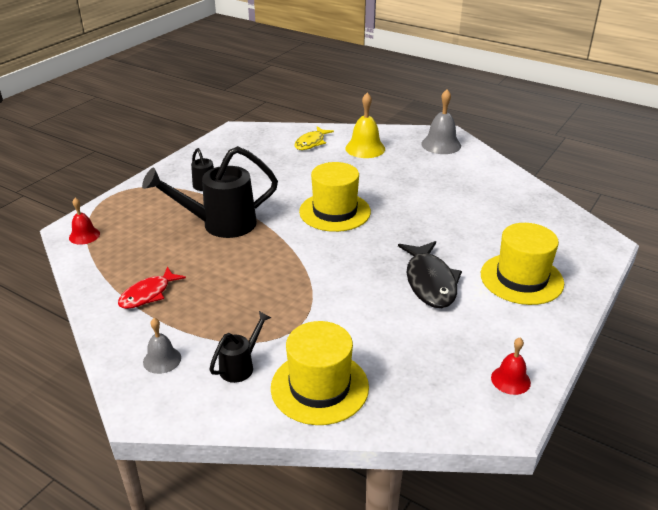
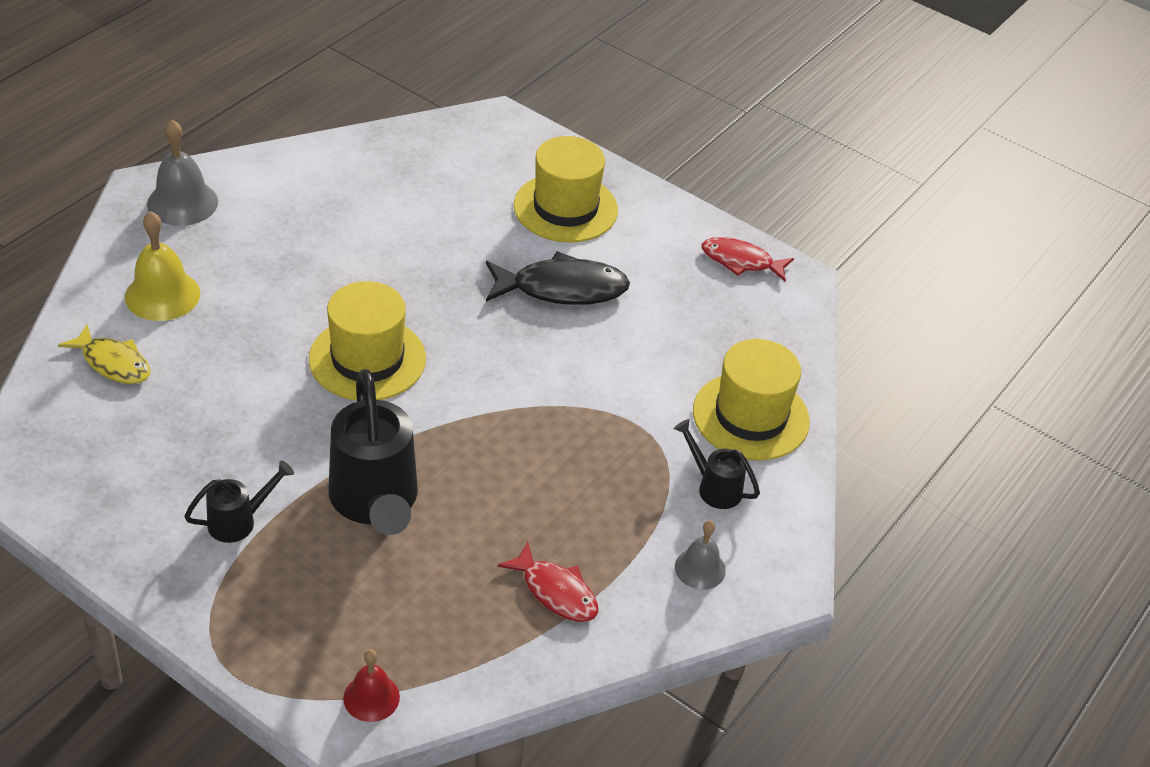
camera: 90 degrees left, 10 degrees up
(510, 380) = (741, 261): red bell -> red fish

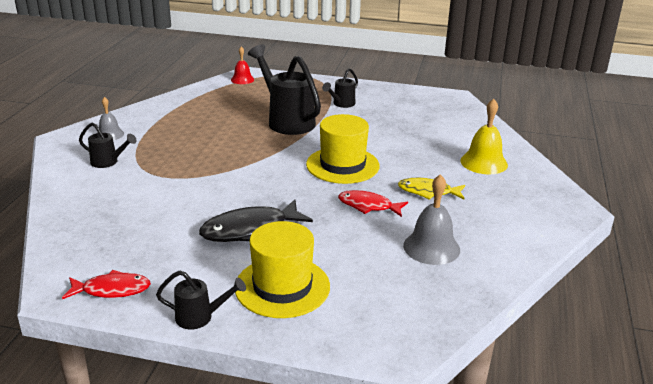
camera: 160 degrees right, 15 degrees down
(113, 363) = (465, 133): yellow fish -> yellow fish (428, 192)
(182, 203) = (543, 207): grey bell -> grey bell (431, 247)
(556, 592) = (181, 115): red fish -> red fish (368, 206)
(660, 204) = (200, 317): none -> black watering can
(750, 416) = (89, 196): yellow hat -> none

